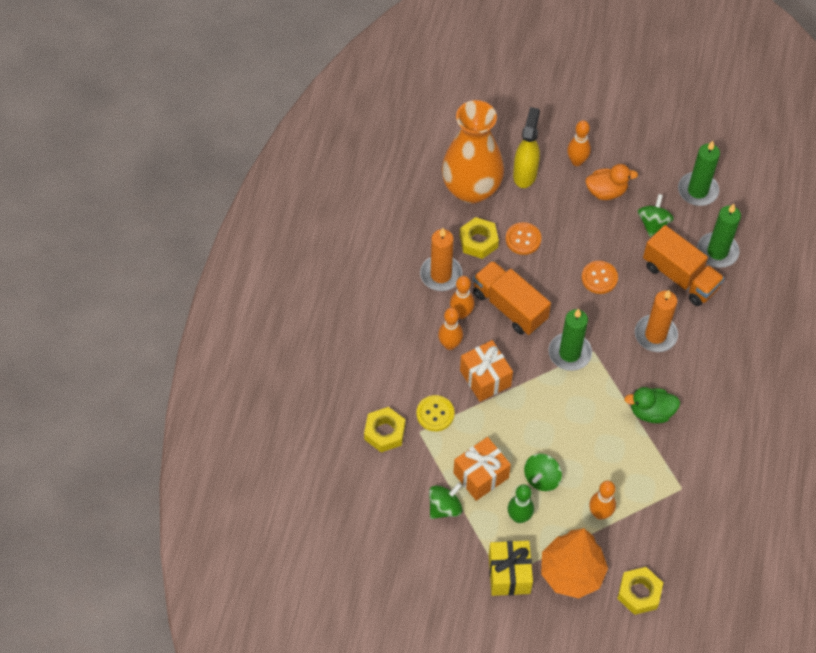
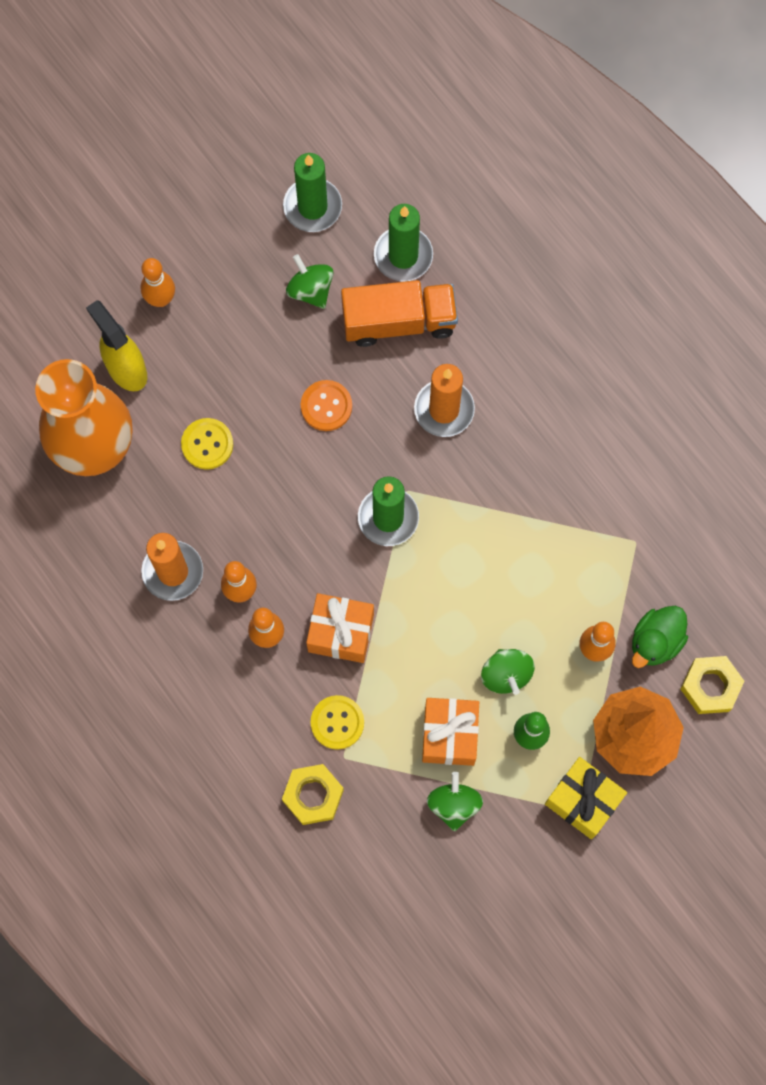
camera: 50 degrees left, 15 degrees up
(478, 241) = (167, 494): yellow nut -> none
(509, 307) = (277, 532): orange truck -> none
(523, 239) = (207, 444): orange button -> yellow button
(606, 191) = (227, 302): orange duck -> none
(651, 412) = (527, 495): green duck -> green duck (655, 641)

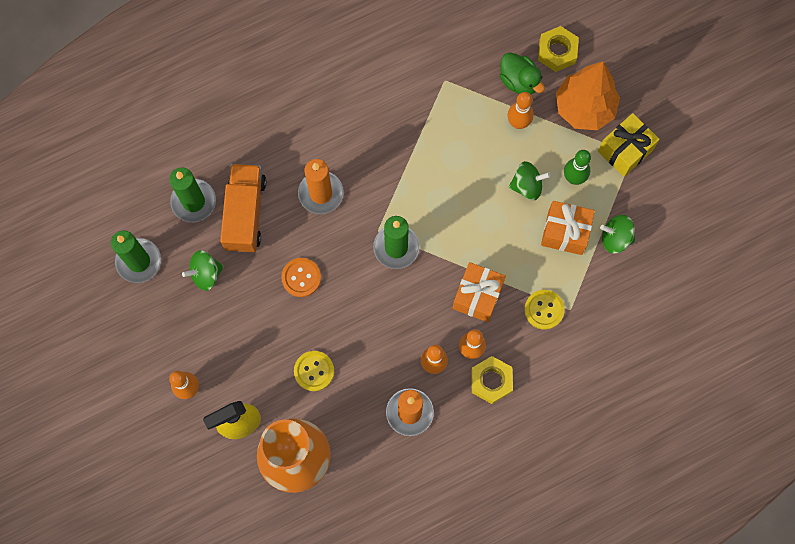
camera: 80 degrees left, 0 degrees up
(313, 795) = (595, 336): yellow nut -> yellow nut (491, 381)

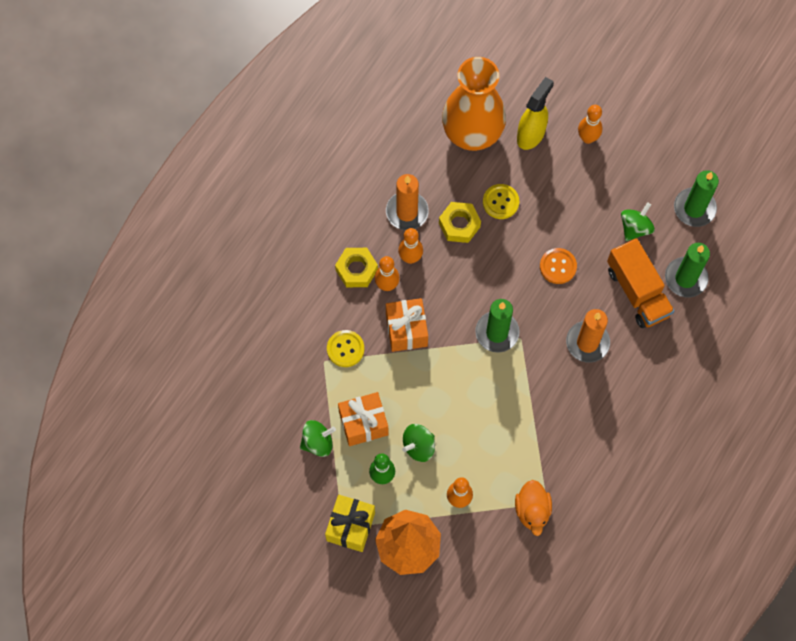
camera: 150 degrees right, 5 degrees down
(460, 80) = (532, 510): none -> orange duck
(519, 81) = (480, 539): green duck -> none
(557, 52) = (462, 587): yellow nut -> yellow nut (459, 225)

